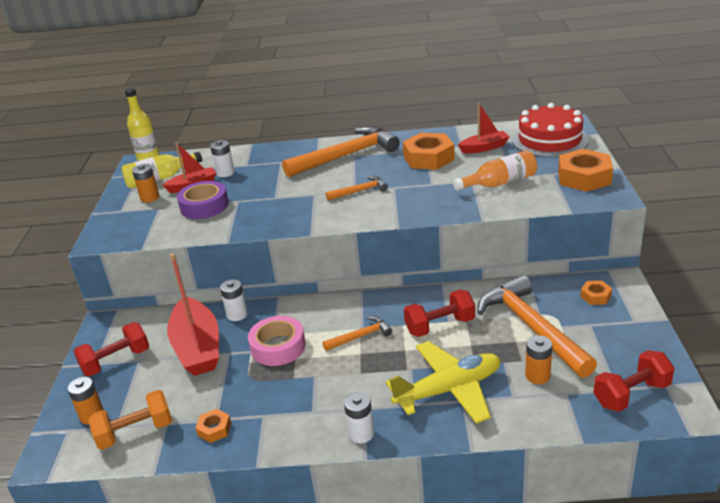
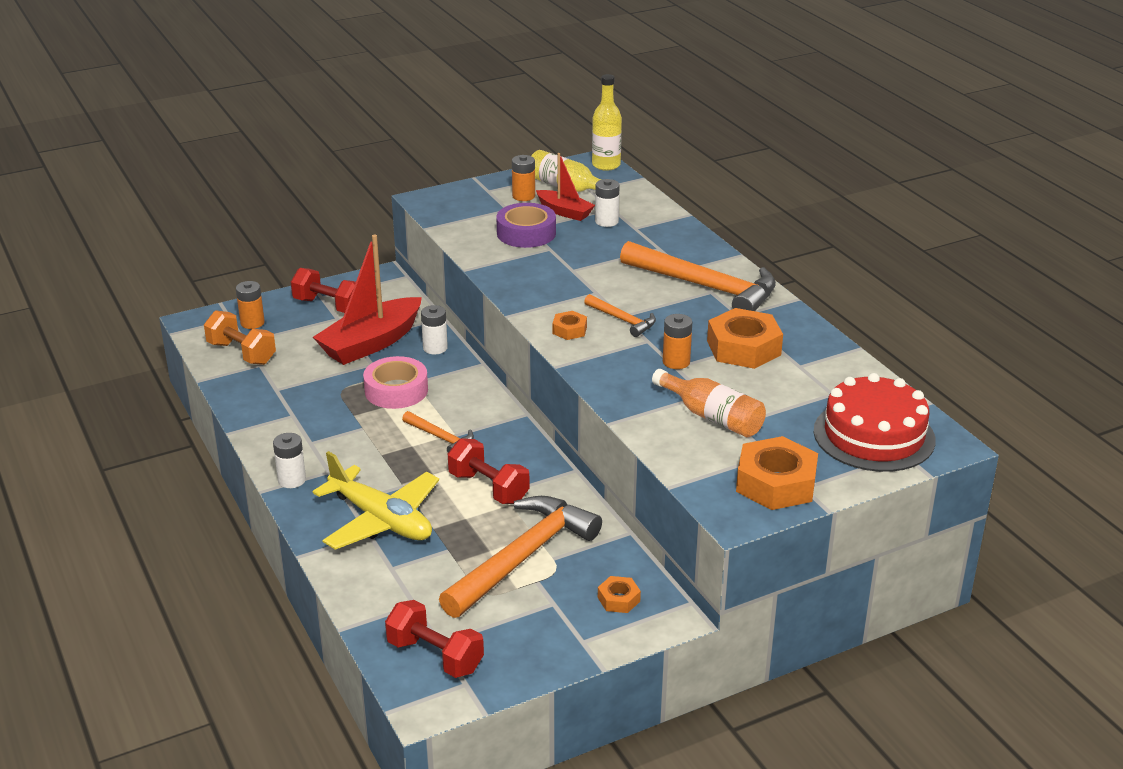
camera: 60 degrees right, 0 degrees up
(214, 429) = (262, 393): orange nut -> orange nut (569, 330)
(484, 148) = (806, 385): red boat -> none
(537, 376) = (434, 578): orange battery -> orange battery (676, 362)

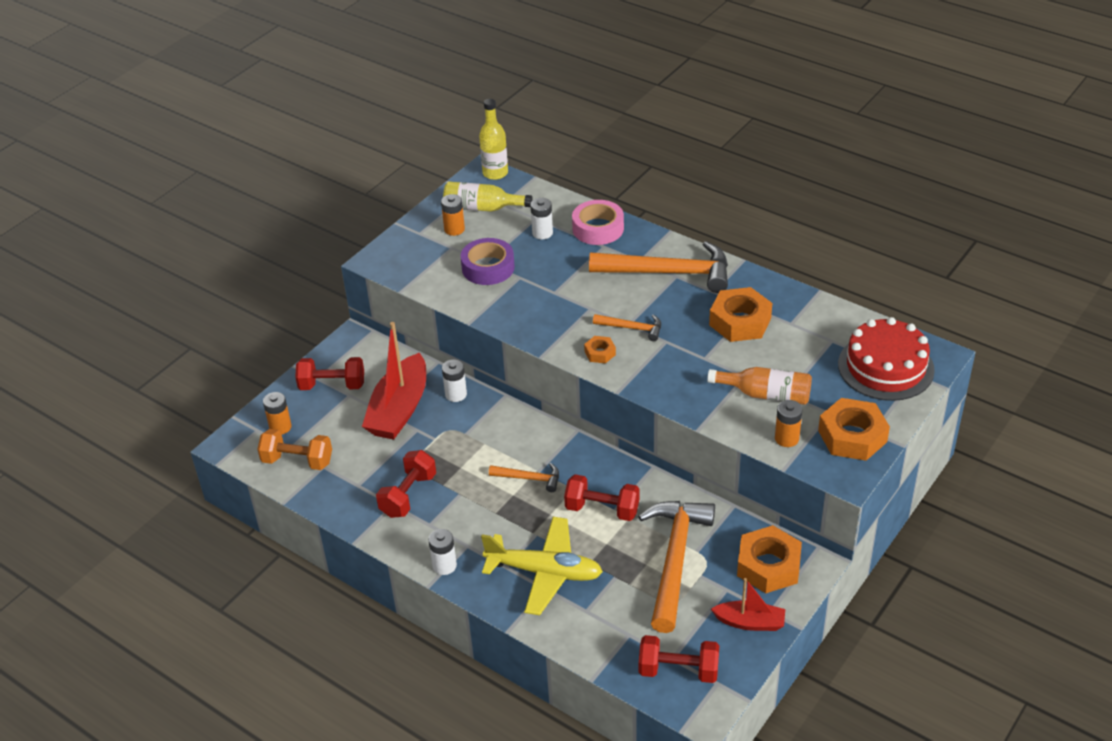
camera: 25 degrees left, 10 degrees up
(313, 412) = (408, 495): none -> red dumbbell
(396, 390) = (458, 448): pink tape -> pink tape (598, 228)
(564, 212) = (501, 234): red boat -> red boat (750, 622)
(618, 599) = (768, 566): orange nut -> orange nut, size x2.01
(676, 362) = (702, 353): orange battery -> orange battery (786, 438)

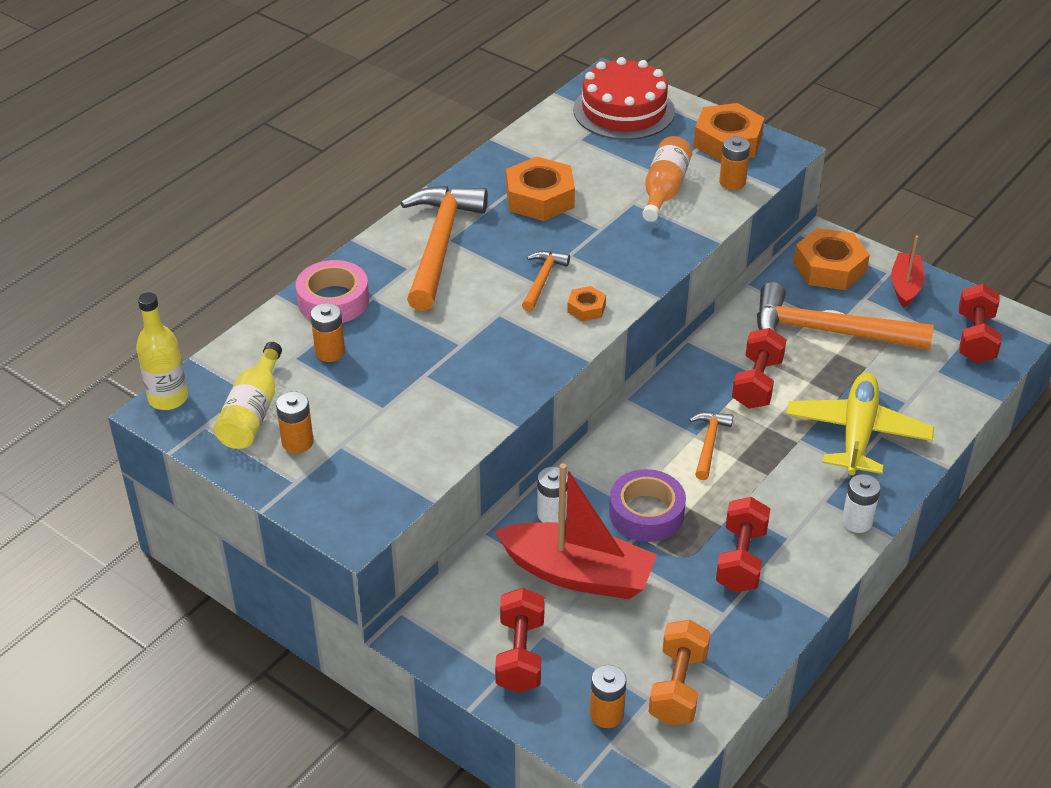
camera: 90 degrees left, 0 degrees up
(408, 495) = (741, 559): red dumbbell -> red dumbbell turned 75 degrees clockwise
(488, 268) = (397, 406): purple tape -> purple tape (646, 513)
(542, 233) = (330, 352): white battery -> orange battery

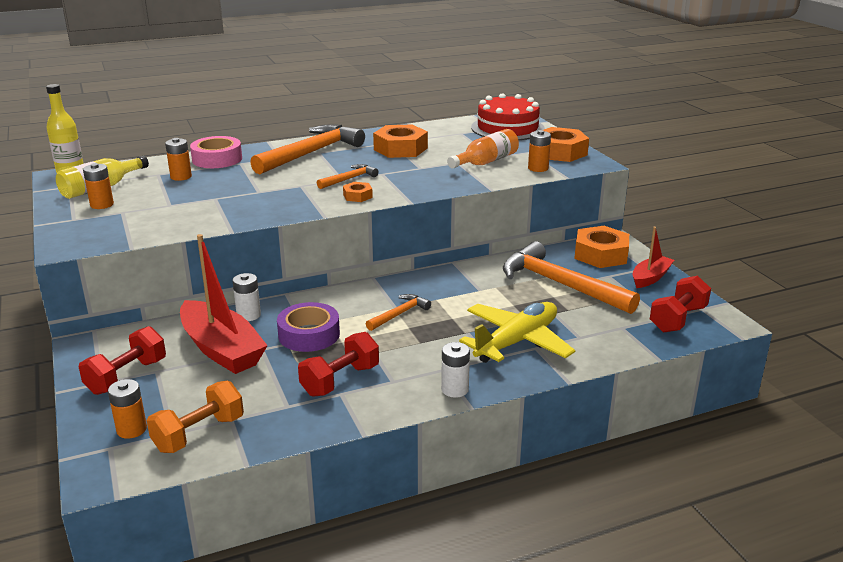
camera: 30 degrees right, 15 degrees down
(757, 383) = (473, 295): red dumbbell -> none

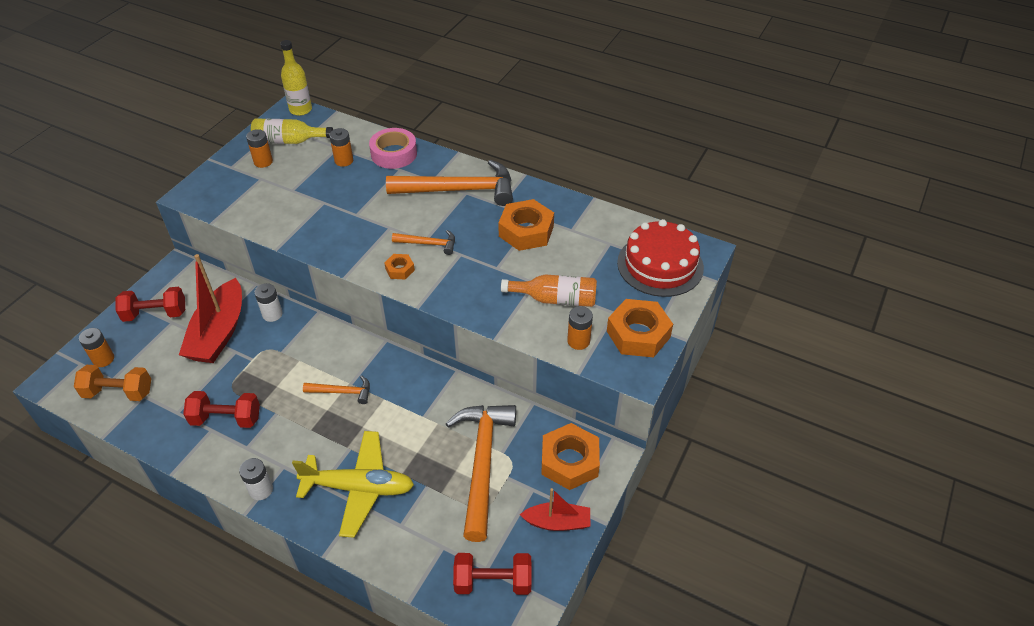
camera: 50 degrees right, 20 degrees up
(309, 334) = (272, 362): purple tape -> none

